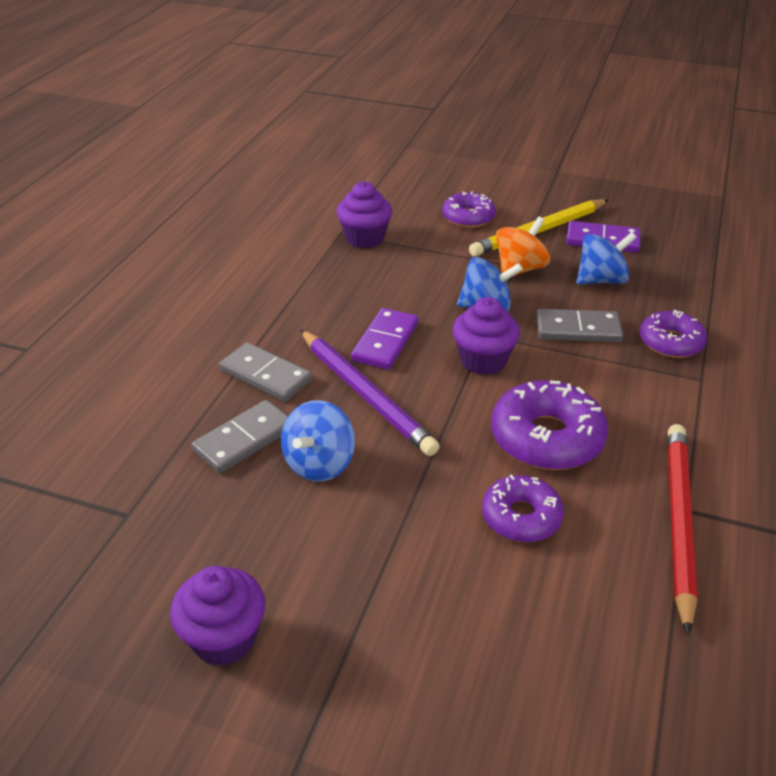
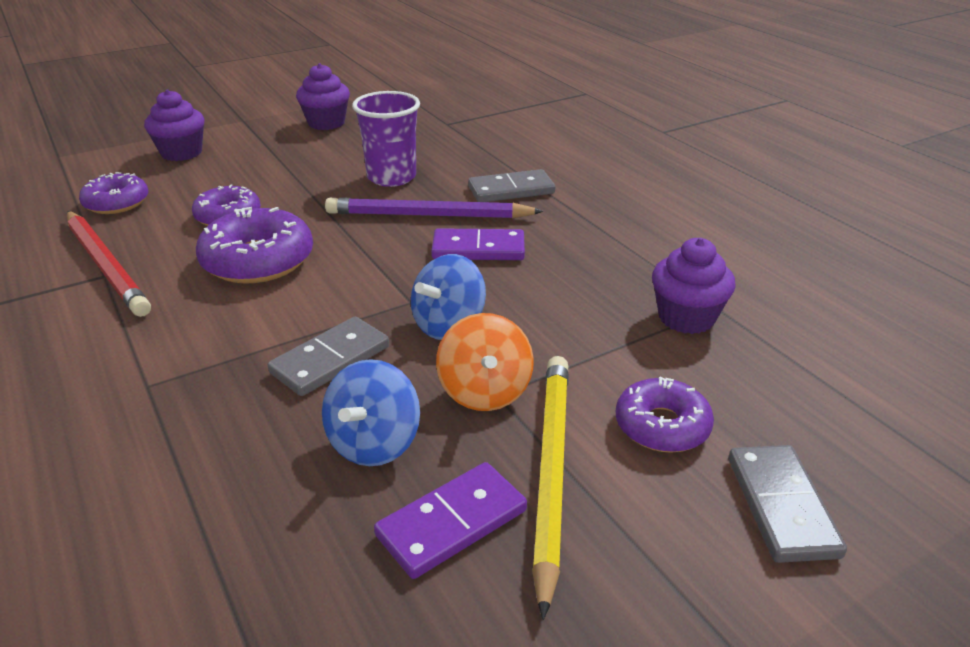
camera: 130 degrees right, 5 degrees down
(244, 439) = (454, 164): grey domino -> grey domino (782, 506)
(319, 463) = (391, 177): blue spinning top -> purple cup
(385, 342) = (478, 249): purple domino -> purple domino turned 60 degrees counterclockwise
(483, 360) = (380, 281): purple cupcake -> purple cupcake (181, 153)
(671, 342) = (211, 408): purple donut -> purple donut (117, 203)

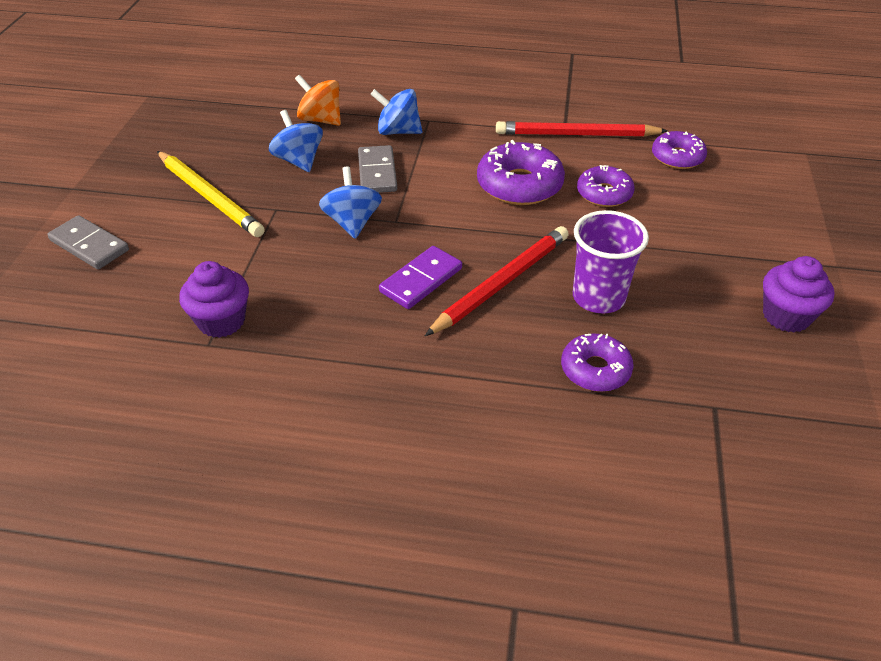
camera: 130 degrees right, 10 degrees up
(181, 153) = (765, 208): purple cupcake -> none
(205, 396) = (398, 131): none -> blue spinning top
(429, 215) = (501, 283): purple pencil -> red pencil
(451, 523) = (228, 160): purple domino -> none
(484, 391) = (283, 206): orange spinning top -> orange spinning top (320, 120)
(511, 190) = (496, 355): grey domino -> none
(662, 426) = (176, 245): purple donut -> purple donut (595, 370)

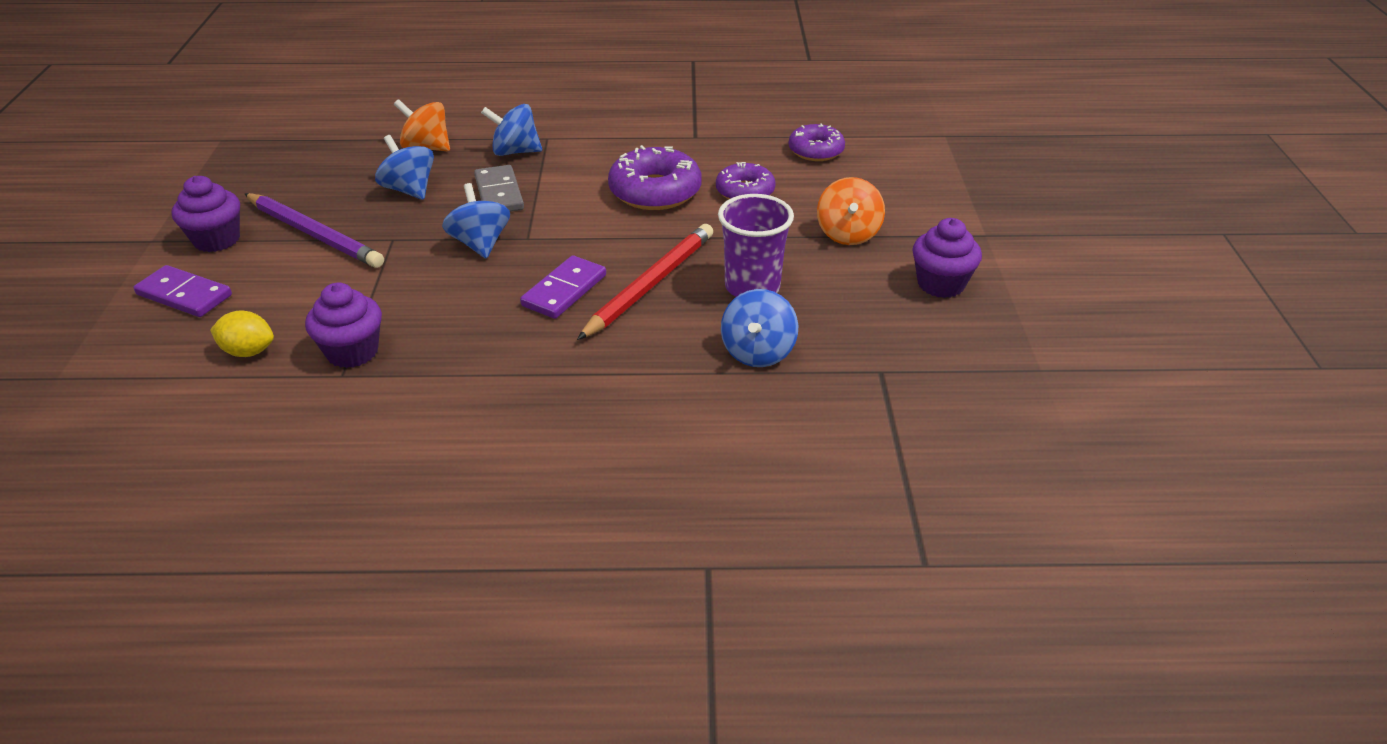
camera: 10 degrees left, 5 degrees down
(89, 245) = (184, 295): grey domino -> purple domino
(126, 193) = (217, 240): none -> purple cupcake
(132, 309) = (248, 351): none -> yellow lemon
(209, 196) = (314, 234): yellow pencil -> purple pencil
(576, 134) = (708, 138): red pencil -> none
(595, 370) = (758, 352): purple donut -> blue spinning top
(698, 250) = (848, 234): none -> orange spinning top

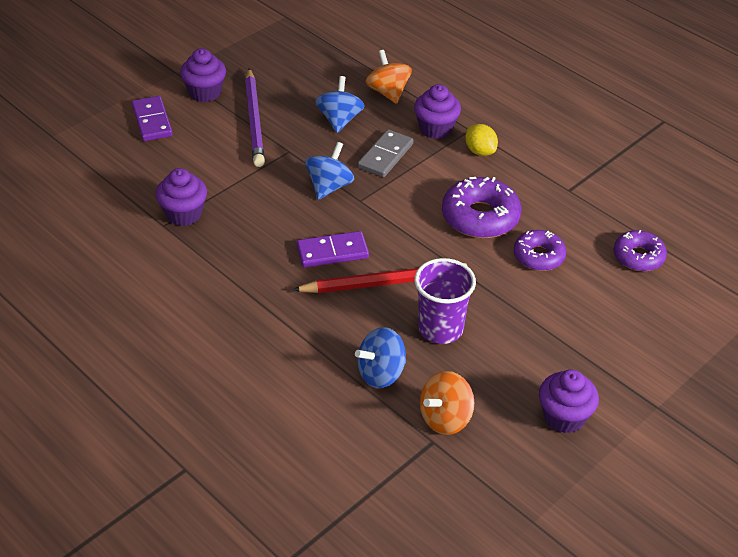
camera: 45 degrees right, 5 degrees up
(248, 351) = (140, 179): yellow lemon -> yellow lemon (480, 151)
(515, 152) = (435, 129): blue spinning top -> purple cupcake
(848, 234) = (559, 336): orange spinning top -> orange spinning top (445, 418)

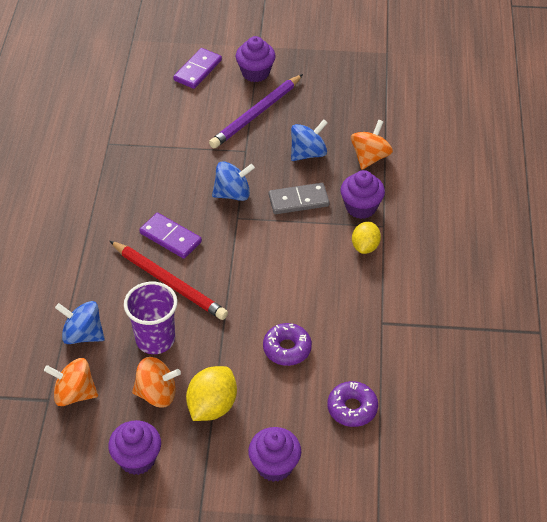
camera: 50 degrees right, 5 degrees up
(184, 214) = (128, 145): purple cupcake -> purple cupcake (274, 465)
(480, 217) = (292, 291): purple donut -> none
(503, 363) = (157, 394): none -> orange spinning top
(553, 336) = (212, 406): none -> yellow lemon

